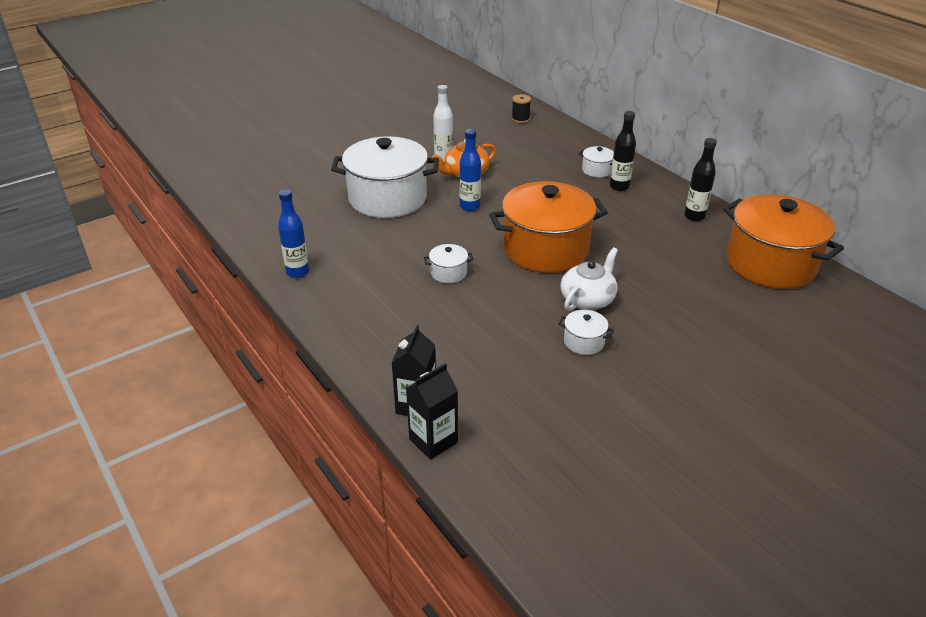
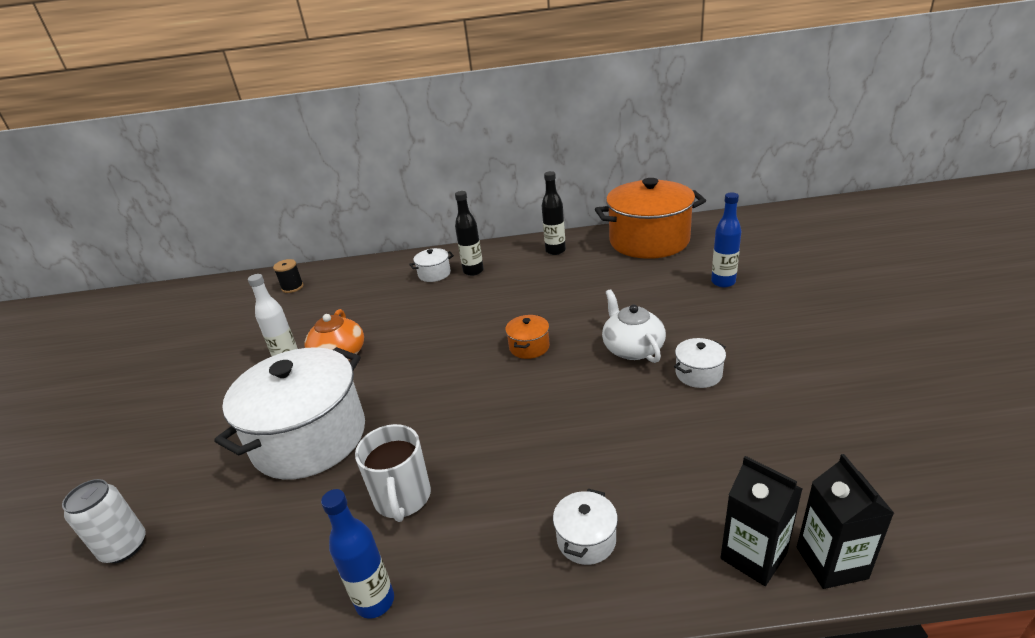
camera: 55 degrees left, 5 degrees down
(279, 180) = (124, 547): none -> white can
(367, 252) = (402, 498): none -> white mug
(448, 273) = (510, 434): white pot -> white pot (586, 539)
(470, 206) = (402, 374): blue bottle -> blue bottle (723, 282)
(545, 249) = (529, 347): orange pot -> orange pot, size x0.41

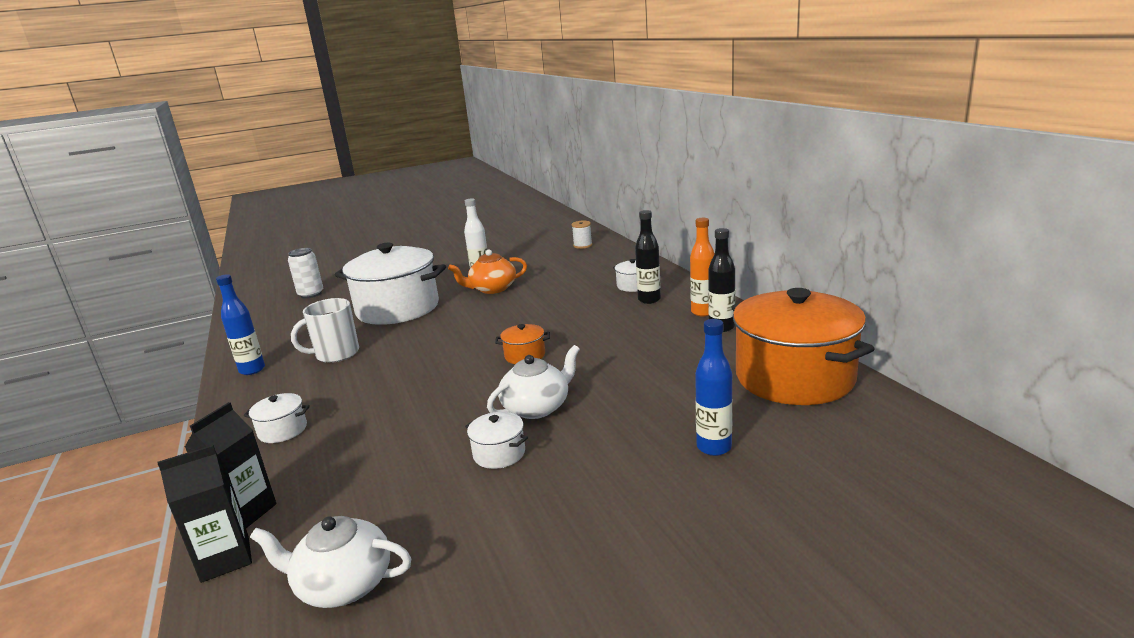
camera: 70 degrees right, 10 degrees down
(292, 287) = (583, 245): black spool -> white spool
(522, 253) = (703, 312): none -> orange bottle
(867, 468) = (343, 584): none -> white teapot

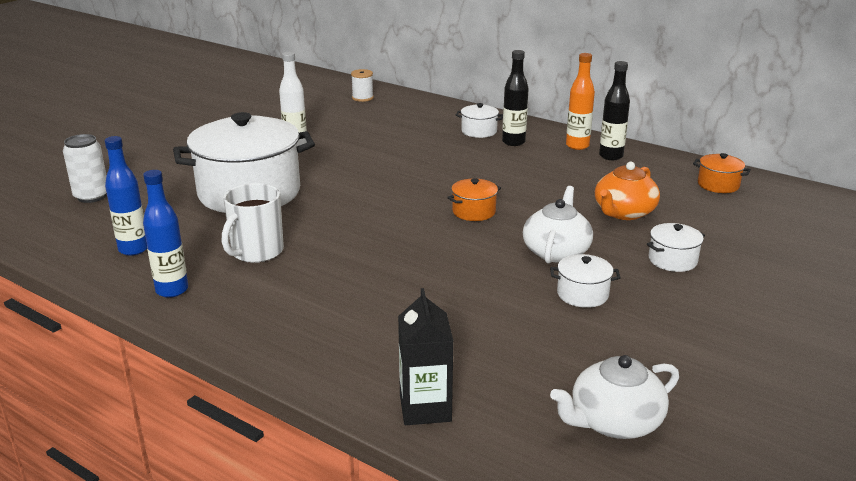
camera: 35 degrees left, 5 degrees up
(225, 559) = (475, 446): black carton -> none
(282, 430) = (330, 334): white pot -> white pot (672, 260)
(492, 289) = (331, 155): orange teapot -> orange teapot (623, 212)
(714, 447) = (734, 246): blue bottle -> blue bottle (133, 249)
(794, 377) = (718, 185): orange pot -> orange pot, size x0.41

